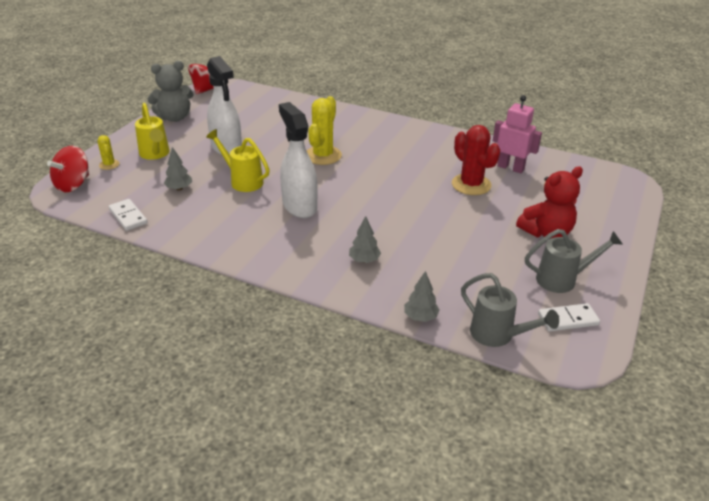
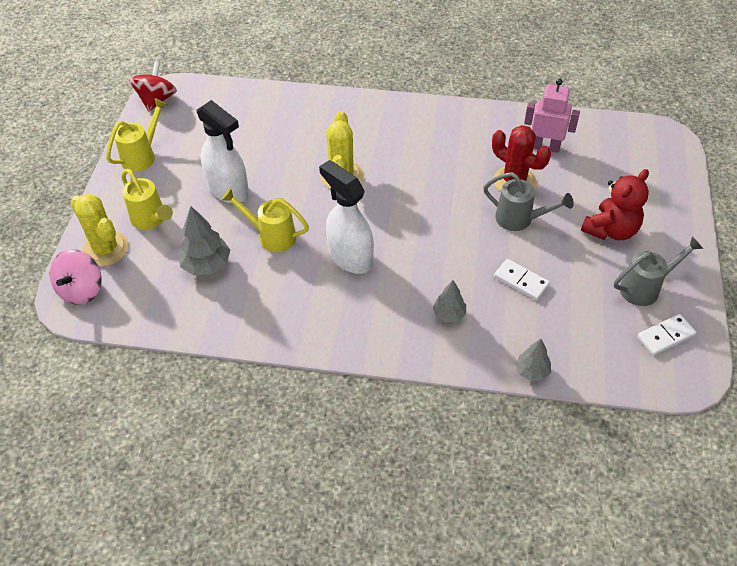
camera: 15 degrees left, 15 degrees up
(73, 185) = (82, 290): red spinning top -> pink spinning top
(109, 164) = (106, 249): yellow cactus -> yellow cactus, size x1.94
(128, 216) = (171, 320): white domino -> white domino (521, 281)
(175, 117) = (142, 156): grey teddy bear -> yellow watering can
(179, 188) = (206, 265): grey tree -> grey tree, size x1.61
(498, 335) = (610, 373): grey watering can -> grey watering can (520, 219)

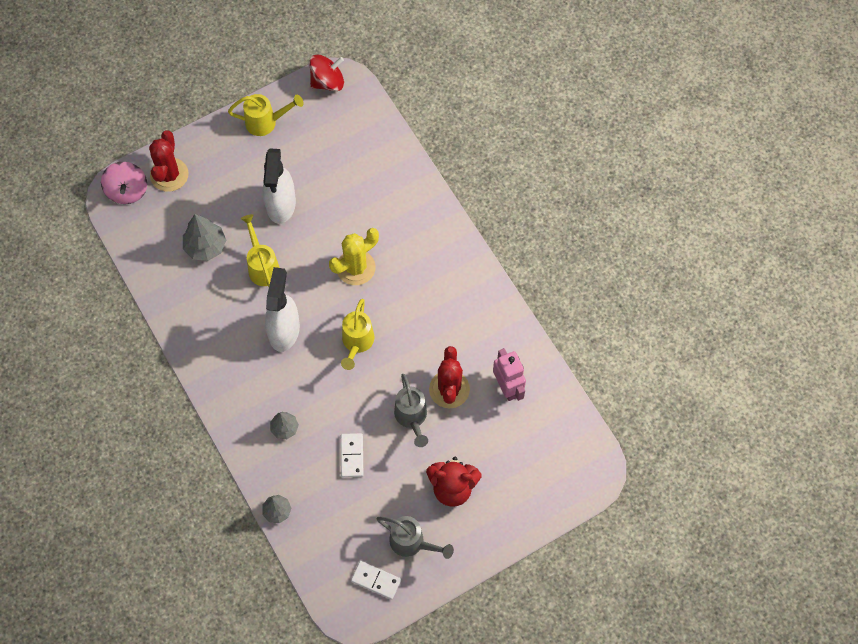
camera: 50 degrees right, 15 degrees up
(82, 290) = (127, 191): pink spinning top -> pink spinning top turned 75 degrees counterclockwise
(106, 249) = (169, 175): yellow cactus -> red cactus
(151, 220) = (215, 180): yellow watering can -> yellow watering can (357, 343)

